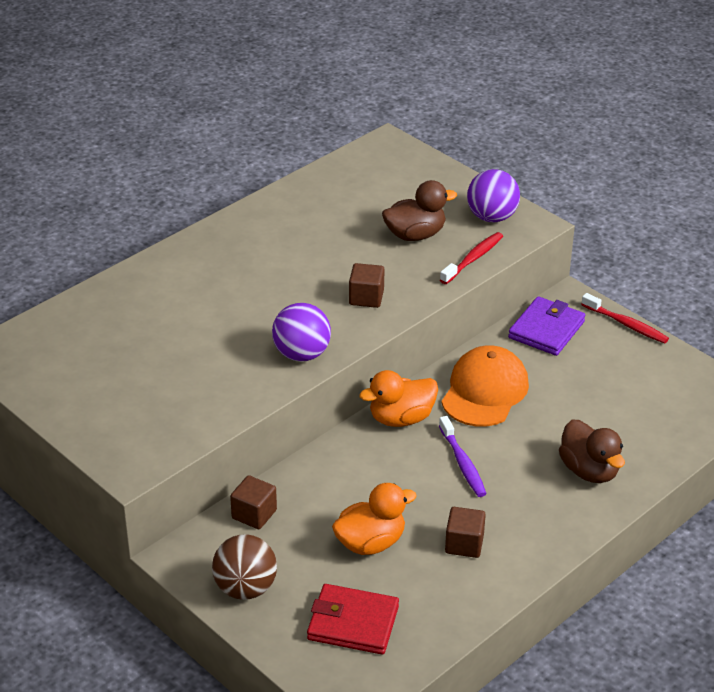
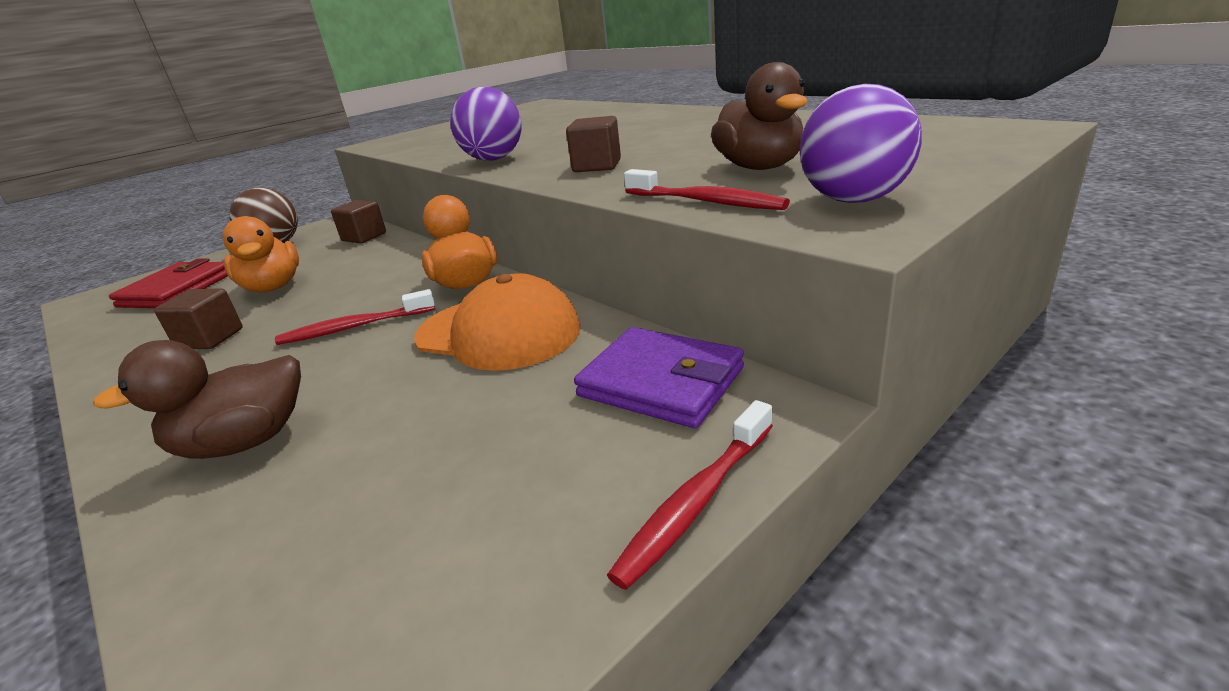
camera: 95 degrees right, 10 degrees down
(462, 463) = (354, 327): purple toothbrush -> red toothbrush

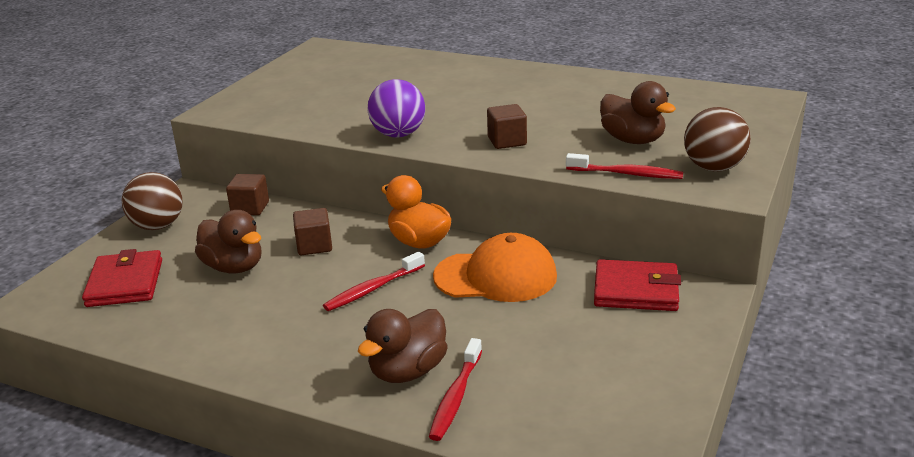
camera: 25 degrees left, 0 degrees up
(210, 339) = (251, 316): brown cube -> brown cube (314, 246)
(273, 287) = (234, 267): orange duck -> brown duck
(661, 382) = (636, 290): purple wallet -> red wallet
(696, 501) = (704, 343): red toothbrush -> red toothbrush (456, 397)
(854, 200) = (714, 168): purple ball -> brown ball

